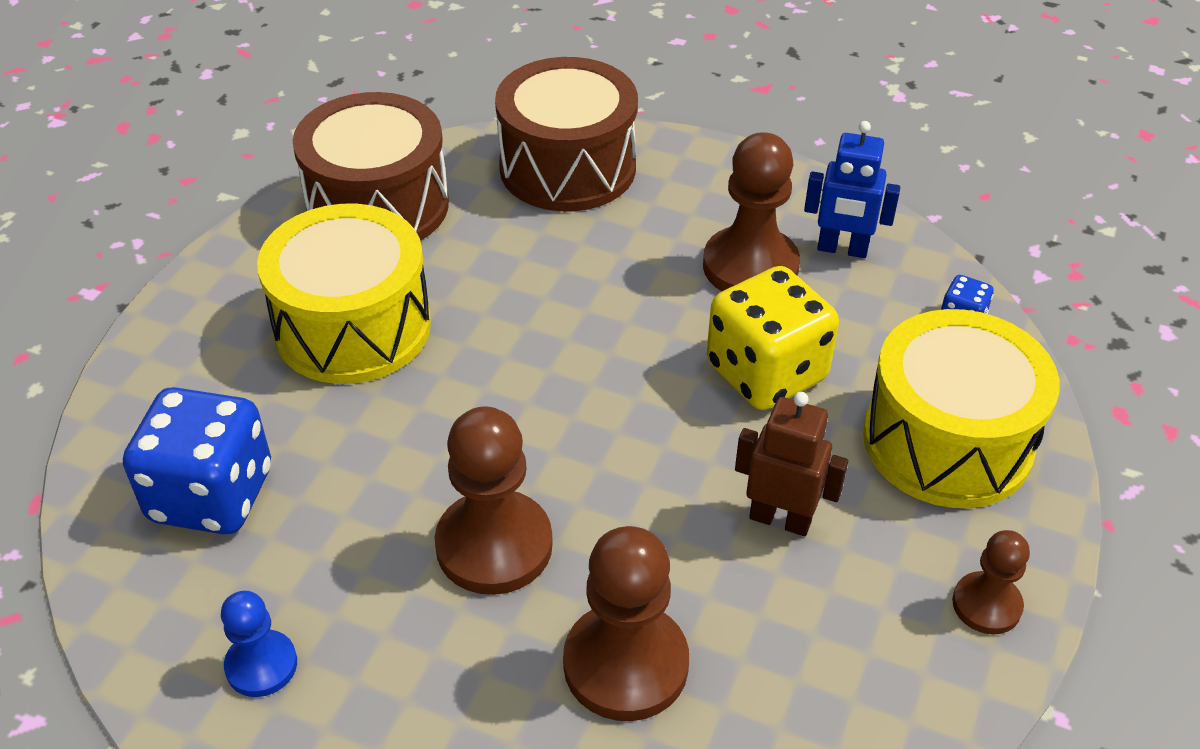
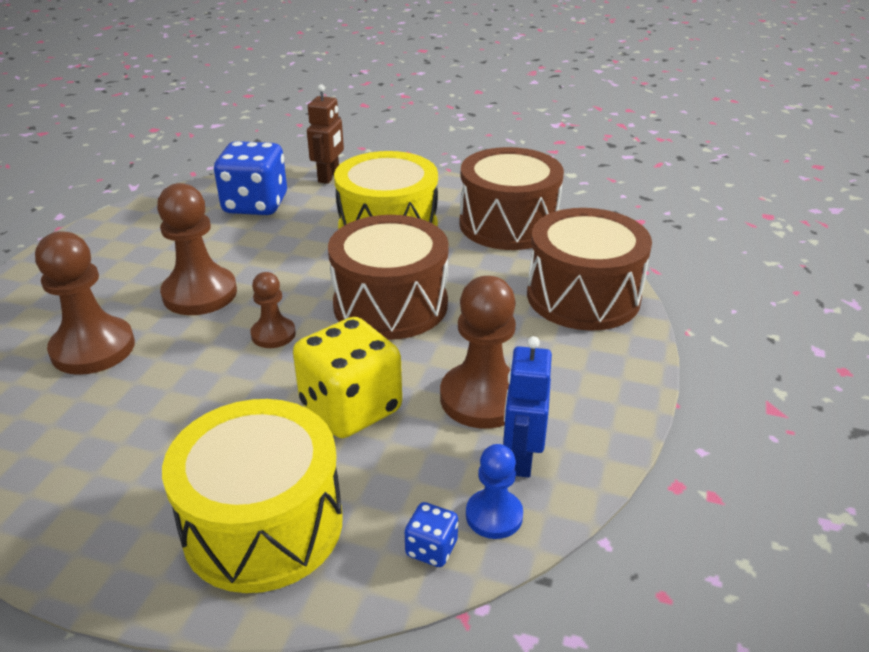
camera: 85 degrees right, 10 degrees down
(261, 665) = (139, 232): blue pawn -> blue pawn (494, 515)
(558, 332) = (390, 304): none -> brown drum
(780, 519) = (194, 416): brown robot -> brown robot (329, 177)
(986, 605) = (76, 538): brown pawn -> brown pawn (273, 334)

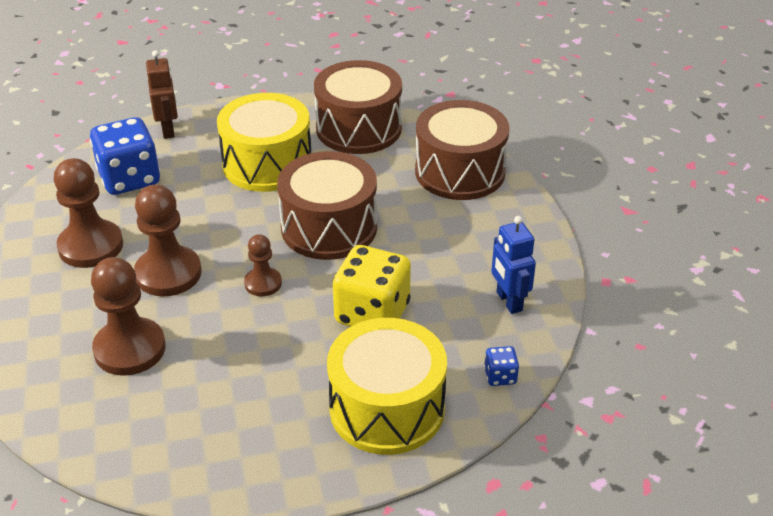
camera: 30 degrees left, 5 degrees up
(483, 398) = (453, 272): brown pawn -> brown pawn (91, 246)
(494, 515) = (520, 342): blue pawn -> none

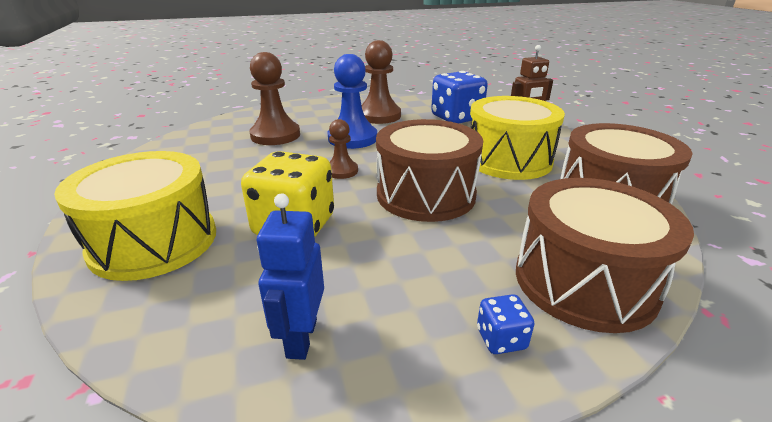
camera: 85 degrees right, 10 degrees down
(168, 273) = (352, 138): brown pawn -> blue pawn
(500, 376) = (155, 329): blue dice -> blue dice (501, 339)
(508, 301) = (301, 338): blue robot -> blue robot turned 60 degrees counterclockwise

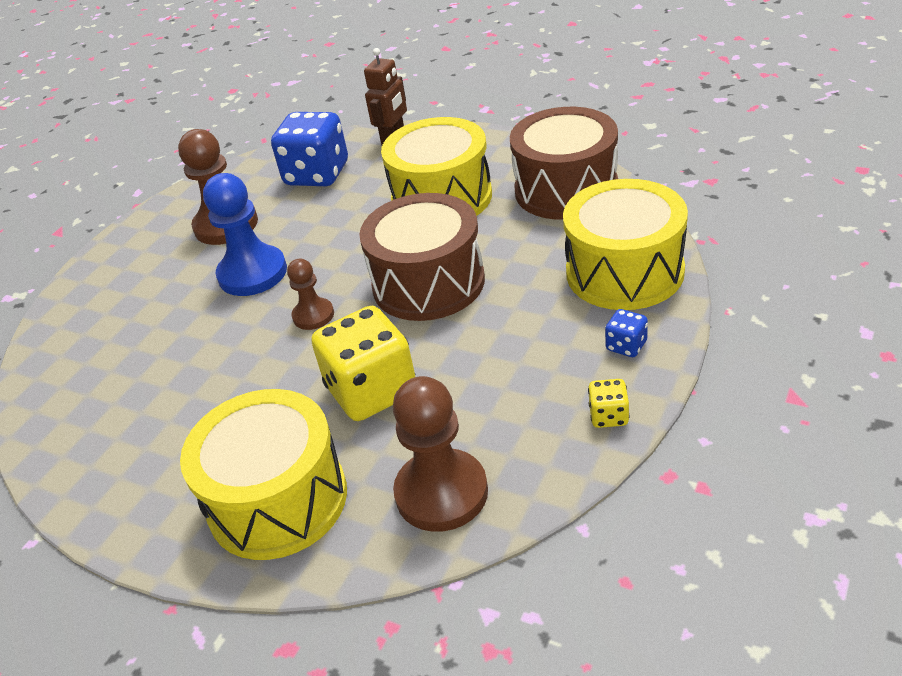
camera: 40 degrees left, 10 degrees up
(275, 135) = (154, 330): brown pawn -> brown pawn (441, 493)
(301, 338) = (521, 445): blue robot -> none
(395, 384) = (609, 416): none -> yellow dice
(584, 281) = (624, 272): brown drum -> yellow drum

